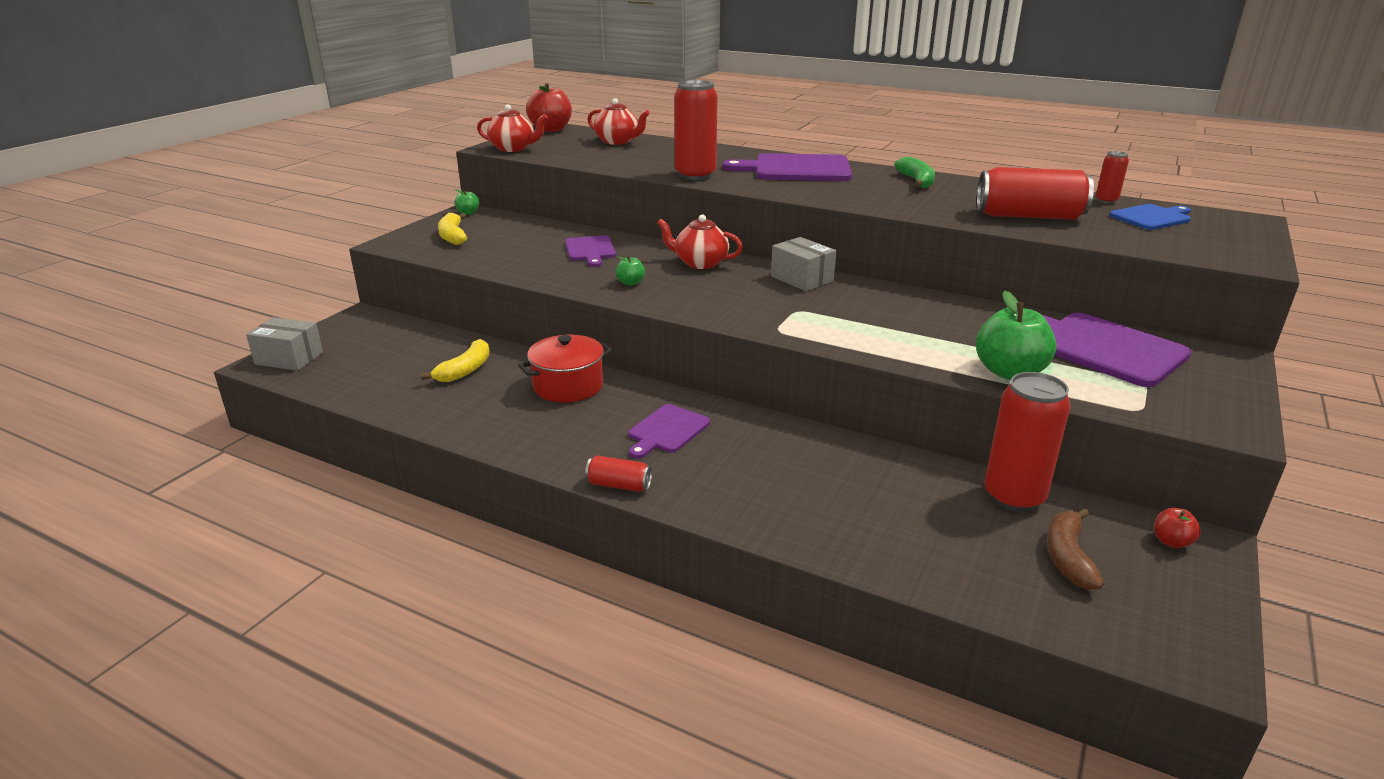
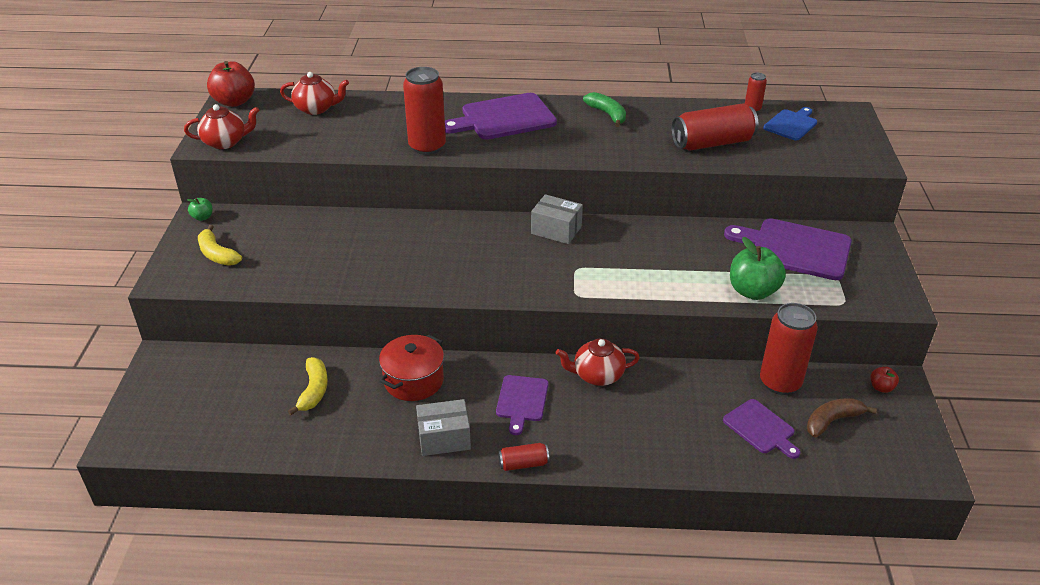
camera: 25 degrees left, 10 degrees up
(289, 358) = (138, 428): grey box -> grey box (444, 438)
(590, 250) = (360, 240): purple cutting board -> purple cutting board (761, 428)
(630, 283) = (426, 272): green apple -> none
(700, 263) = (464, 232): red teapot -> red teapot (597, 375)
(1067, 557) = (832, 421): brown banana -> brown banana turned 75 degrees clockwise

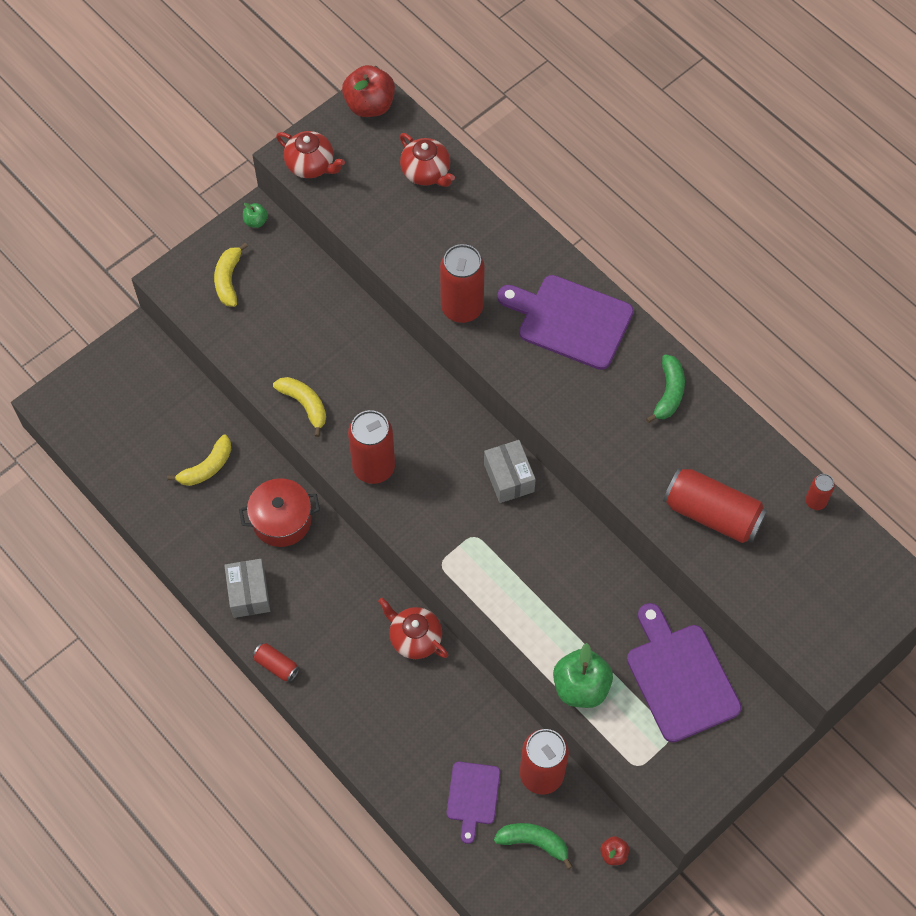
camera: 45 degrees right, 25 degrees up
(364, 280) = (304, 404): none -> yellow banana
(444, 438) = (249, 593): grey box -> grey box turned 45 degrees clockwise
(460, 279) = (373, 467): none -> red can
(522, 401) = (335, 610): purple cutting board -> none
(791, 124) = (823, 553): blue cutting board -> none
(832, 421) = (533, 842): brown banana -> green banana

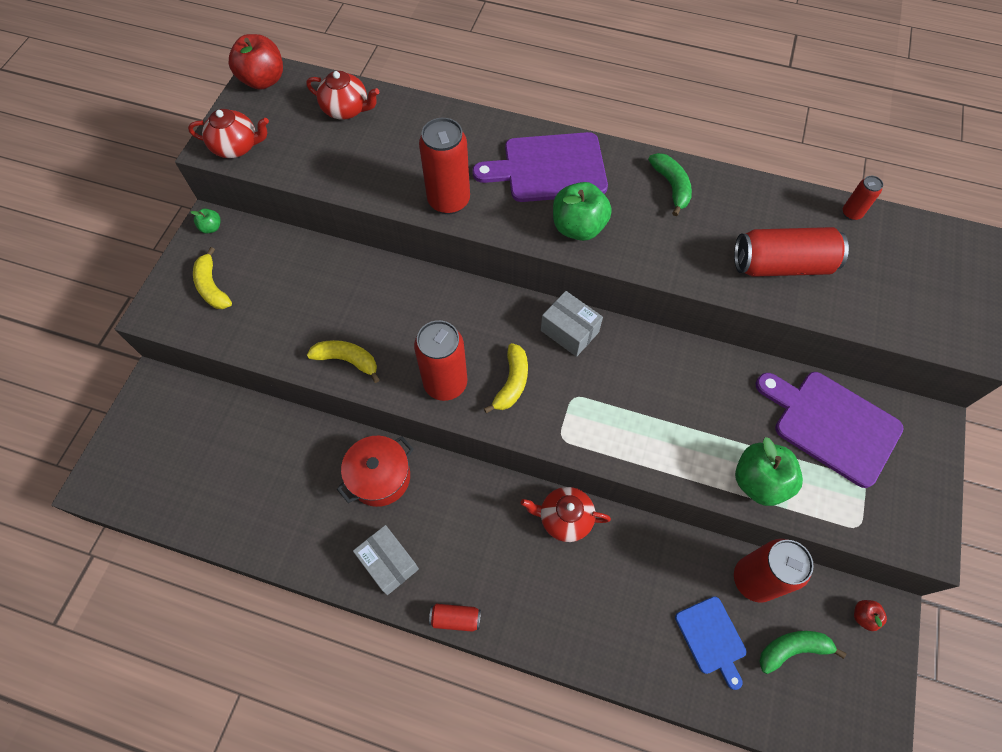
camera: 30 degrees left, 0 degrees up
(207, 467) = (282, 466): yellow banana -> yellow banana (512, 382)
(473, 796) = (712, 638): purple cutting board -> blue cutting board
(557, 389) = (578, 227): none -> green apple

